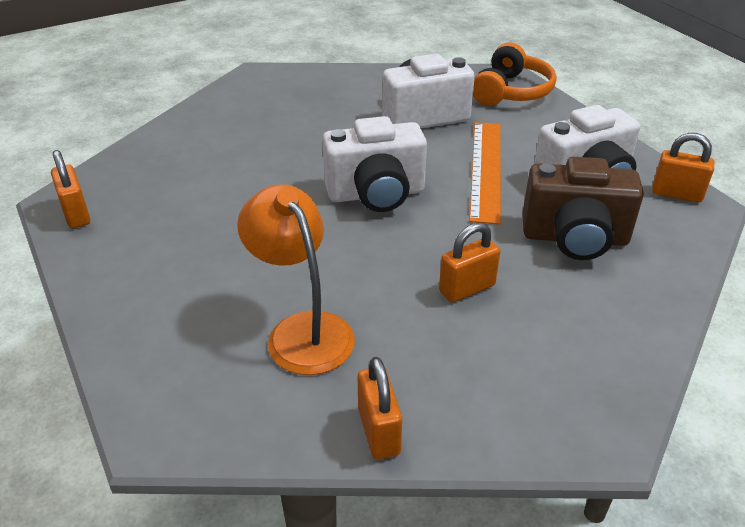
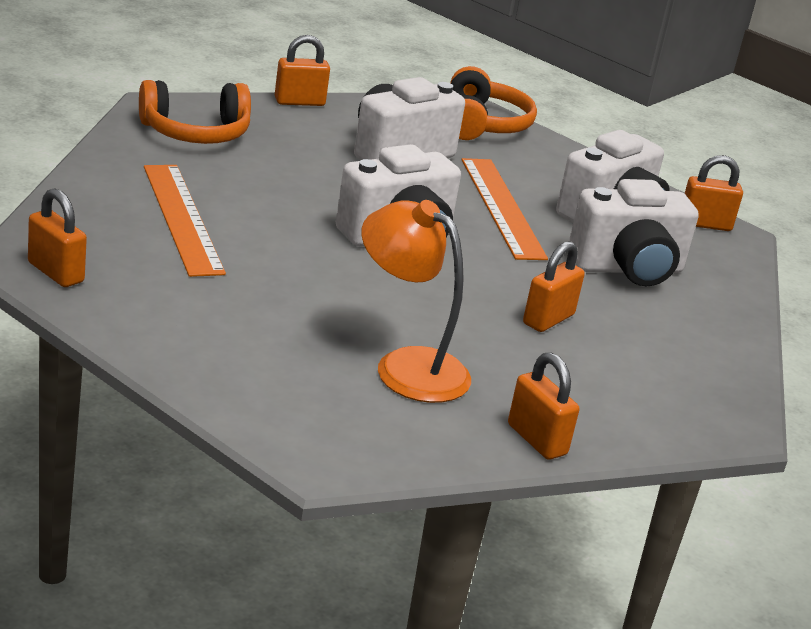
camera: 25 degrees left, 10 degrees down
(208, 169) = (182, 218): none -> orange ruler
(270, 96) = (195, 133): none -> orange headphones
(369, 71) = (299, 102): none -> orange padlock
(575, 238) = (628, 269): brown camera -> white camera

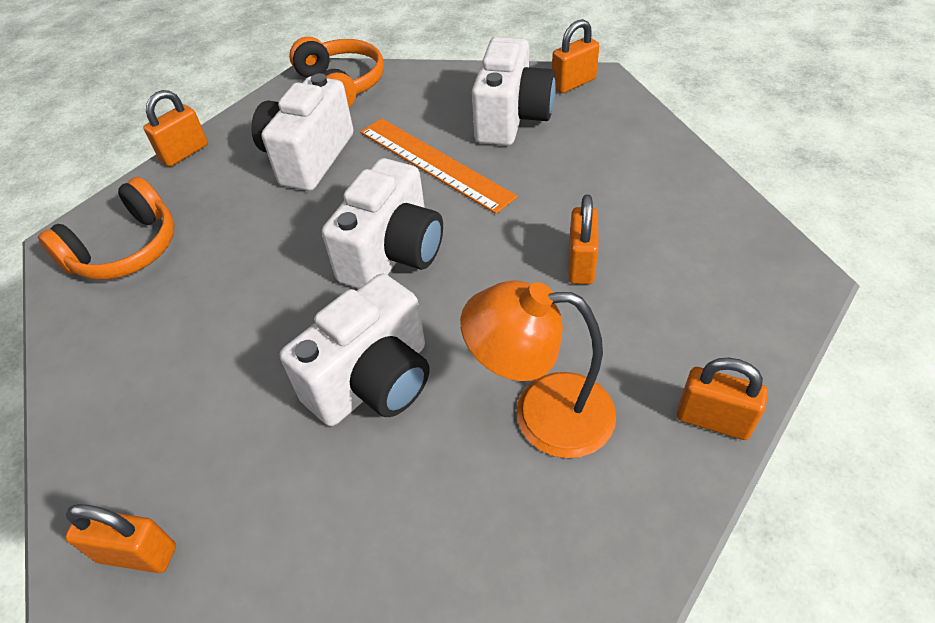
camera: 25 degrees left, 20 degrees up
(182, 218) = (199, 371): orange ruler -> none
(628, 269) = (575, 165): white camera -> white camera (373, 381)

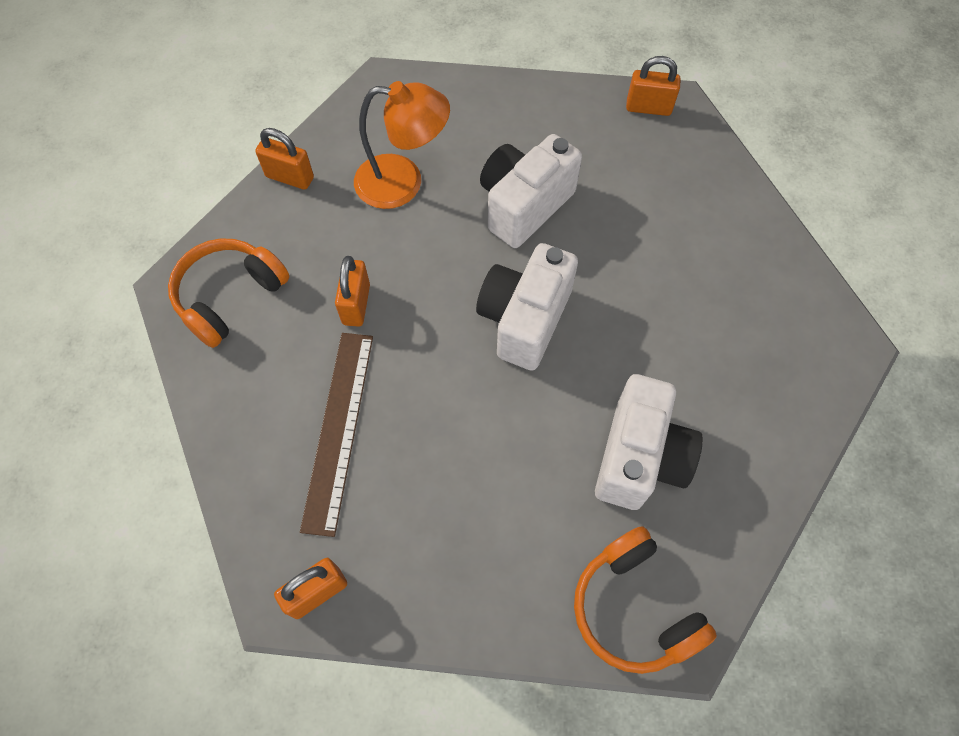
camera: 175 degrees right, 15 degrees up
(125, 249) = (783, 332): orange headphones -> orange headphones (230, 297)
(184, 153) = (792, 473): orange padlock -> none
(434, 163) = (494, 442): orange ruler -> none
(511, 118) = (404, 519): white camera -> none
(577, 167) = (338, 429): none -> brown ruler

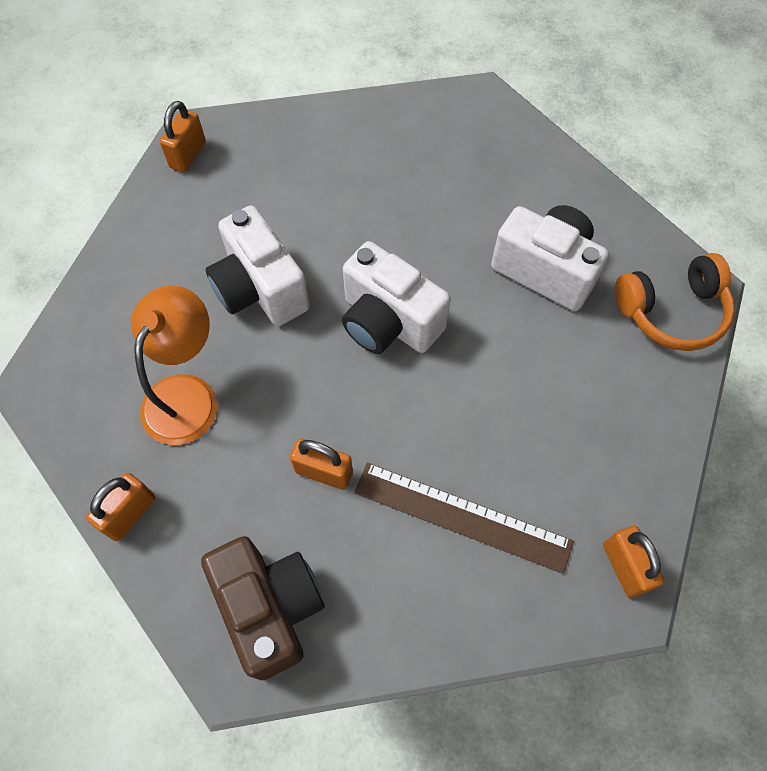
camera: 75 degrees left, 0 degrees up
(230, 297) = (270, 608): orange headphones -> brown camera

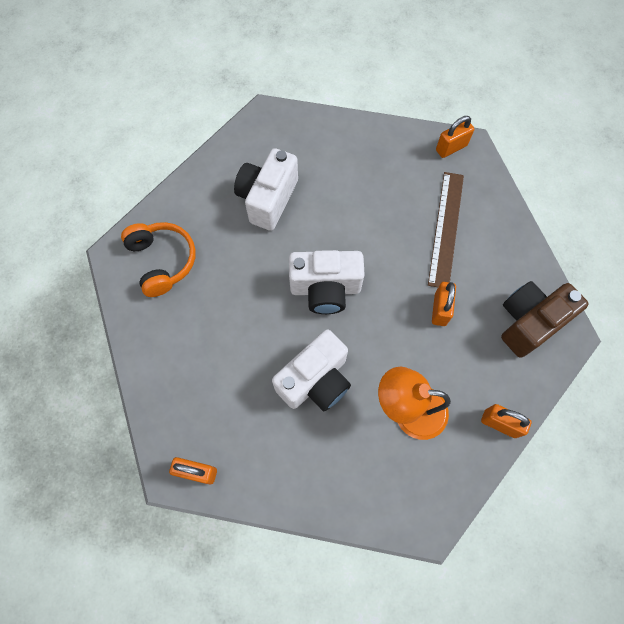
camera: 100 degrees left, 5 degrees up
(388, 322) = (325, 289): white camera -> white camera turned 60 degrees clockwise
(672, 312) = (286, 129): orange headphones -> orange headphones (162, 261)

